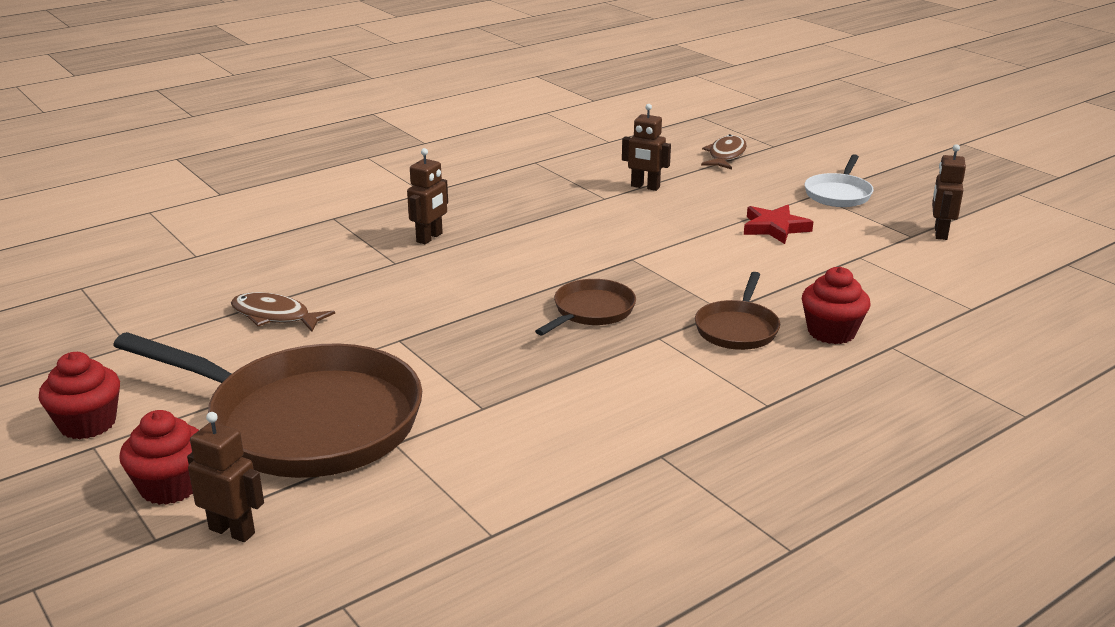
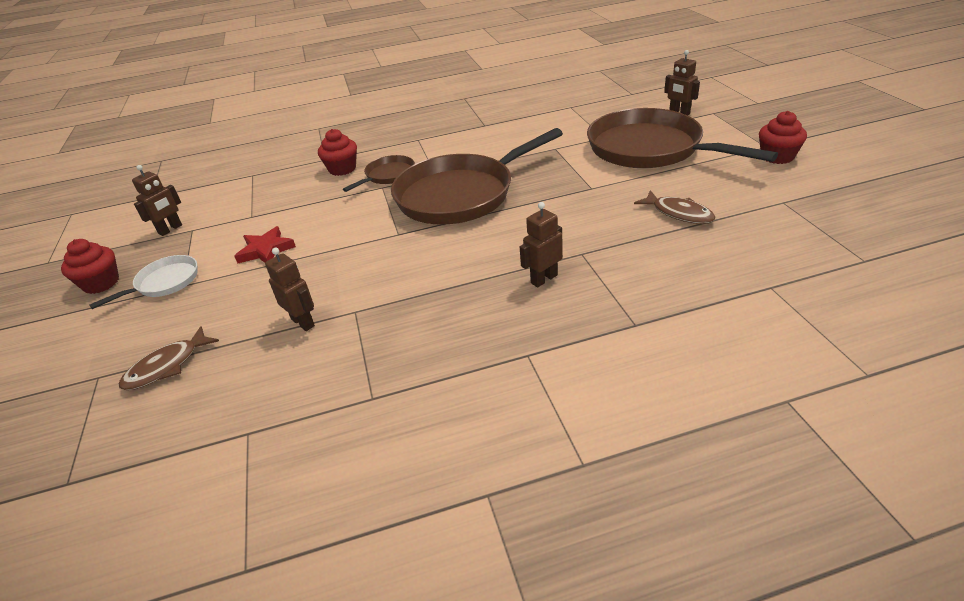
camera: 155 degrees left, 10 degrees up
(170, 486) = (714, 128): red cupcake -> red cupcake (101, 283)
(591, 311) = (460, 194): brown pan -> brown pan, size x2.16

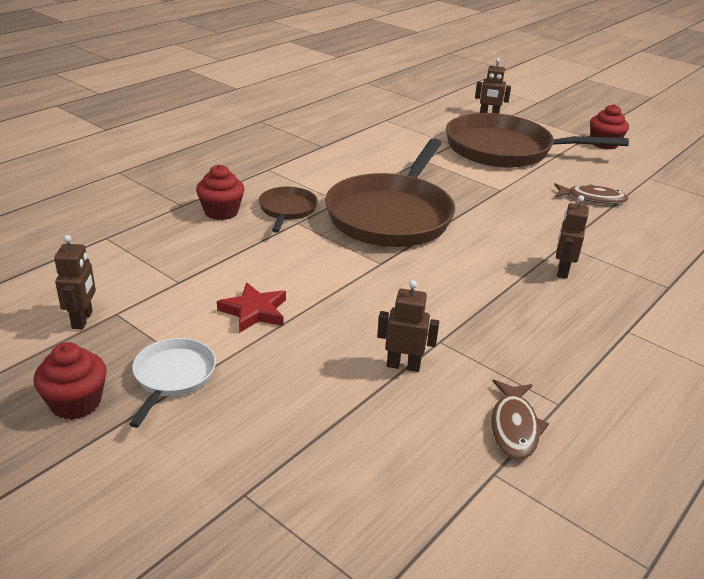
camera: 40 degrees left, 5 degrees down
(166, 366) = (315, 453): brown fish -> brown fish (514, 427)

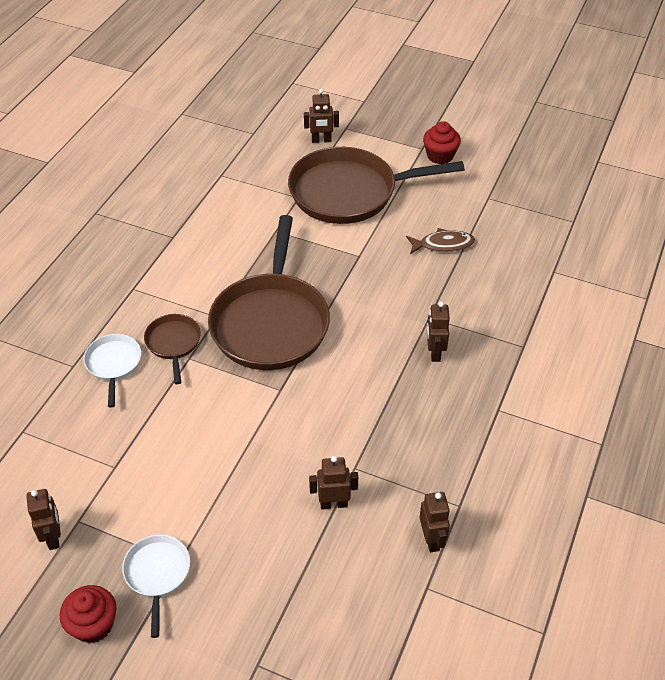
camera: 15 degrees left, 15 degrees up
(221, 212) = (113, 364): red cupcake -> white pan
(254, 311) = (194, 482): red star -> none
(514, 427) = (432, 539): brown fish -> brown robot

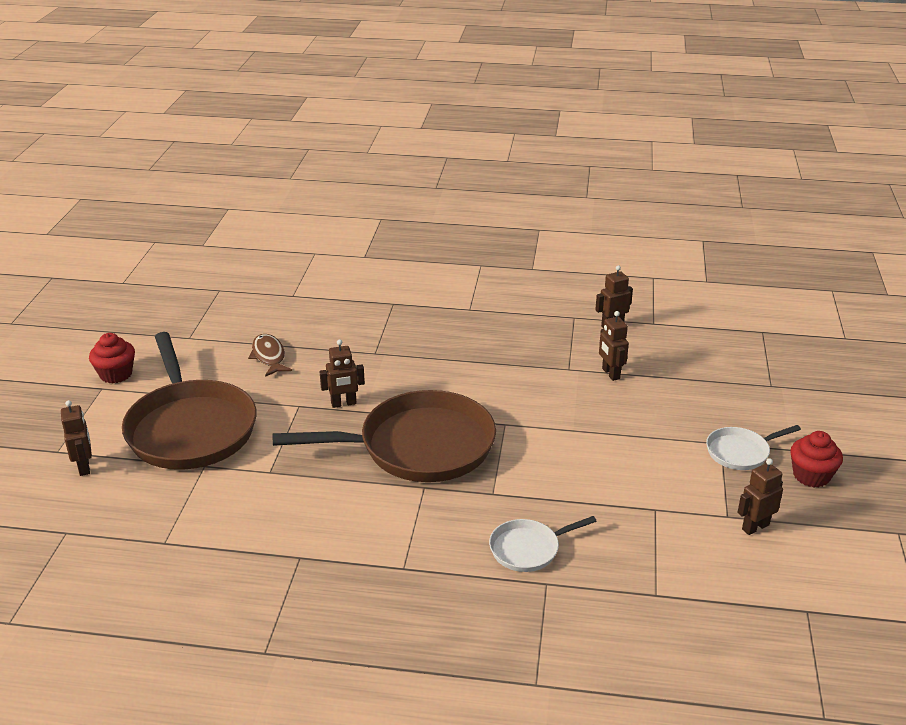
camera: 105 degrees left, 15 degrees down
(173, 343) = (477, 510): brown pan -> none
(434, 352) = (419, 345): brown robot -> brown robot (343, 404)

